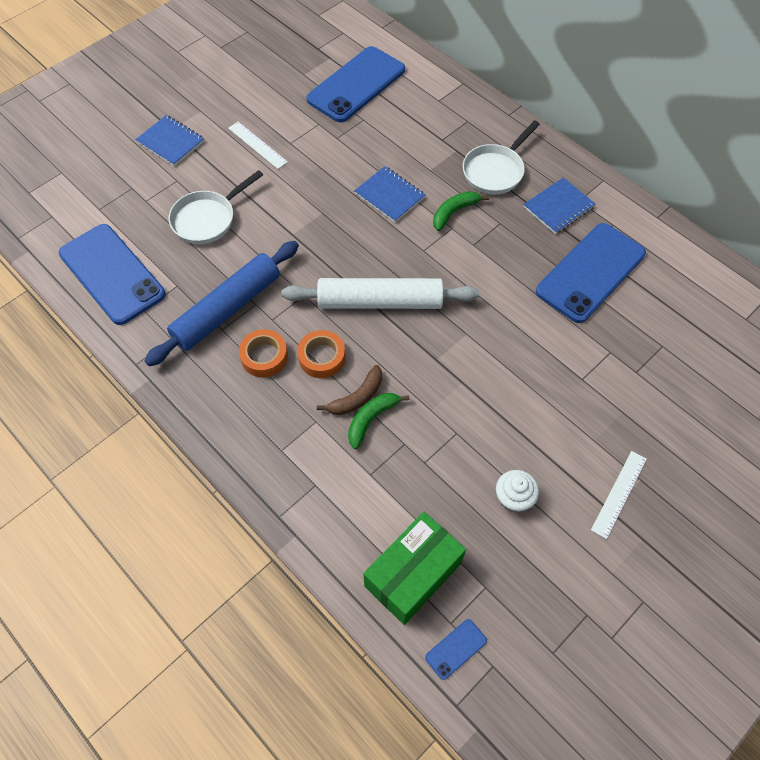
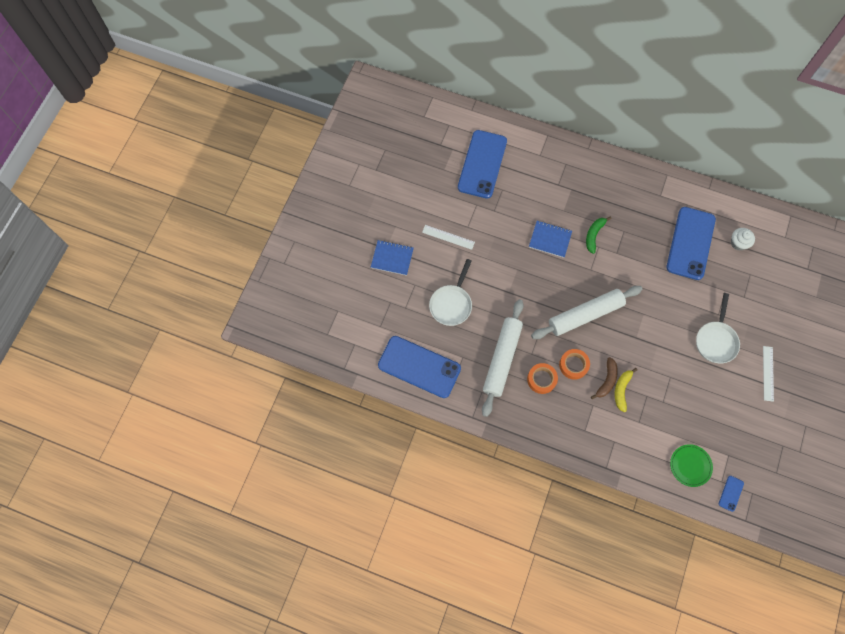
camera: 25 degrees left, 10 degrees up
(227, 309) = (502, 359): blue rolling pin -> white rolling pin
(371, 419) = (622, 390): green banana -> yellow banana
(413, 574) = (690, 465): green box -> green plate
(495, 171) = (602, 195): white pan -> white pan (716, 340)
(514, 498) = (718, 400): white cupcake -> white cupcake (738, 243)
(558, 207) = (651, 205): blue notebook -> none

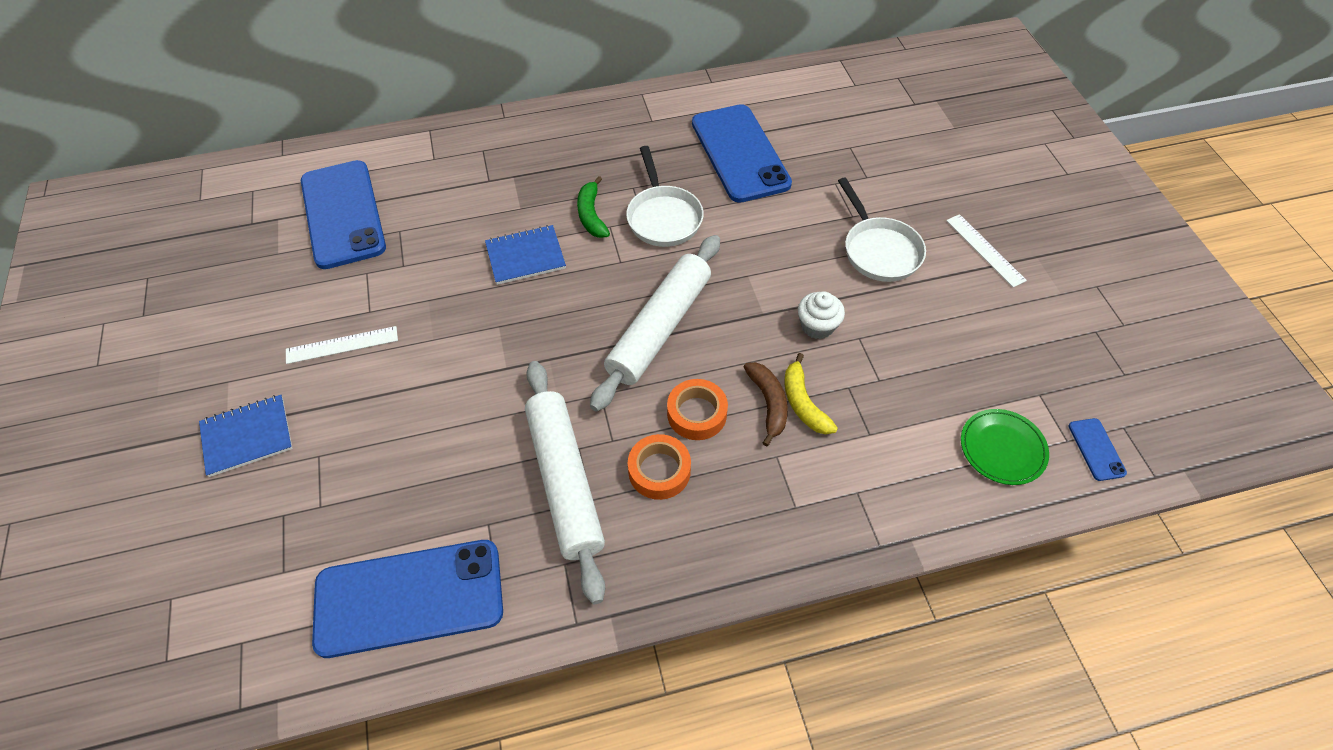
camera: 35 degrees left, 15 degrees down
(451, 304) = (411, 446): white pan -> white pan (663, 217)
(738, 243) = (803, 120): white cupcake -> white cupcake (817, 326)

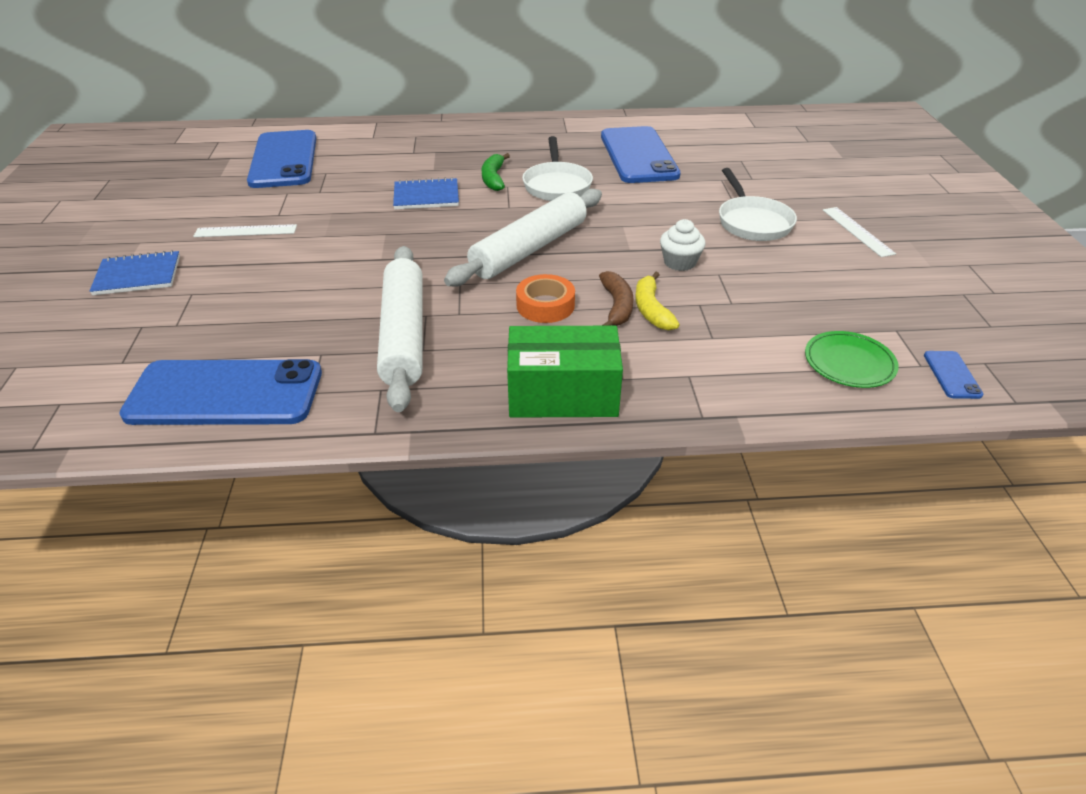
camera: 10 degrees right, 15 degrees down
(659, 471) = (496, 338): orange tape -> none
(744, 539) = (563, 394): none -> green box

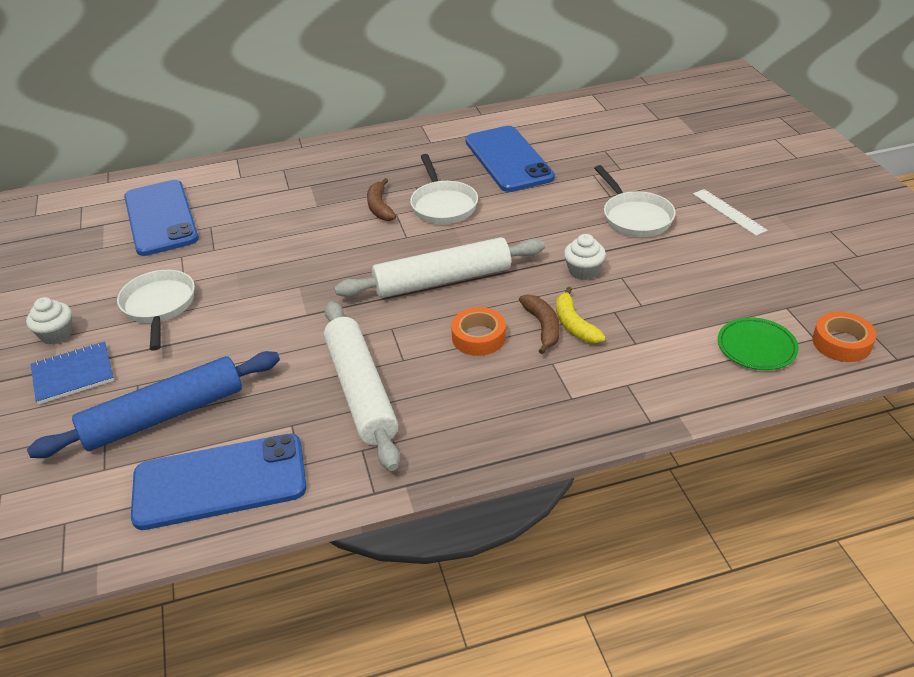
camera: 10 degrees left, 0 degrees up
(141, 240) = (57, 334): none -> white cupcake
(202, 324) = (164, 415): none -> blue rolling pin
(245, 231) = (159, 306): white ruler -> white pan
(426, 196) = (322, 238): blue notebook -> none
(493, 178) = (380, 207): green banana -> brown banana
(529, 249) = (442, 280): white rolling pin -> white rolling pin turned 45 degrees clockwise
(563, 394) = (525, 423): green box -> none
(952, 375) = (841, 343): blue phone -> orange tape

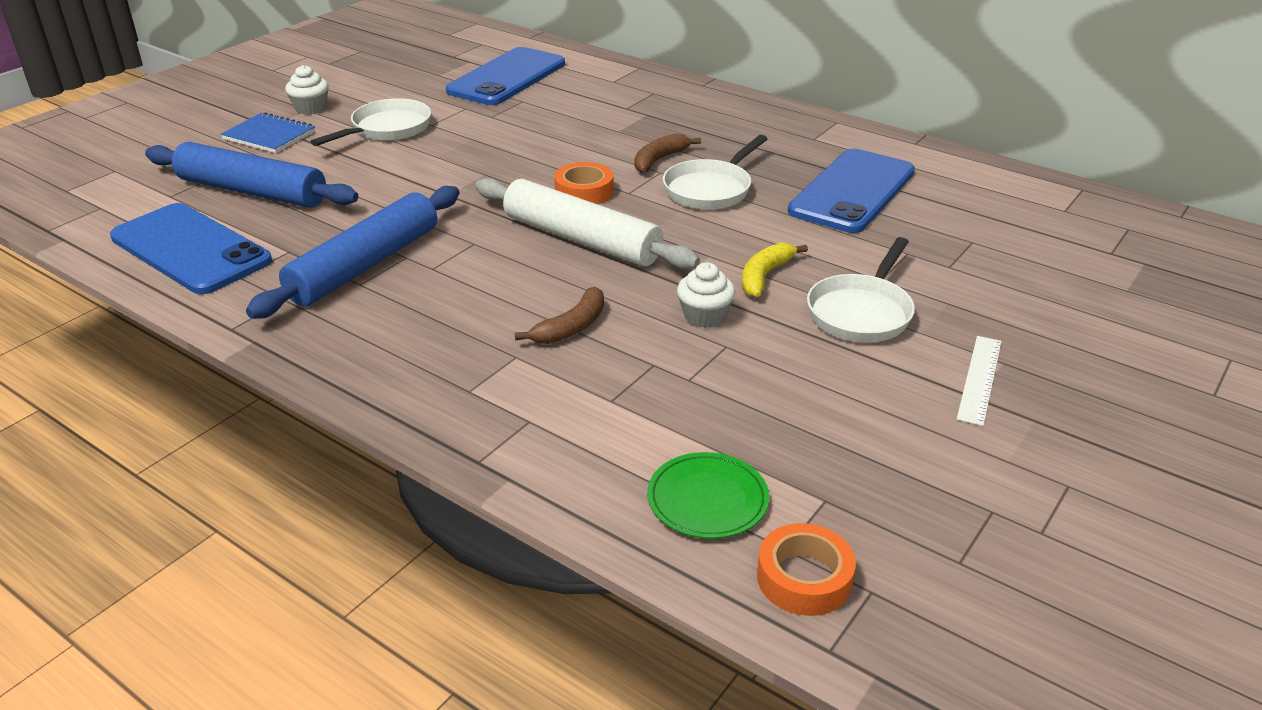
camera: 50 degrees right, 5 degrees down
(361, 391) = (365, 265): white rolling pin -> blue rolling pin
(478, 337) = (511, 295): orange tape -> orange tape (584, 192)
(574, 324) = (598, 346): yellow banana -> yellow banana (764, 276)

